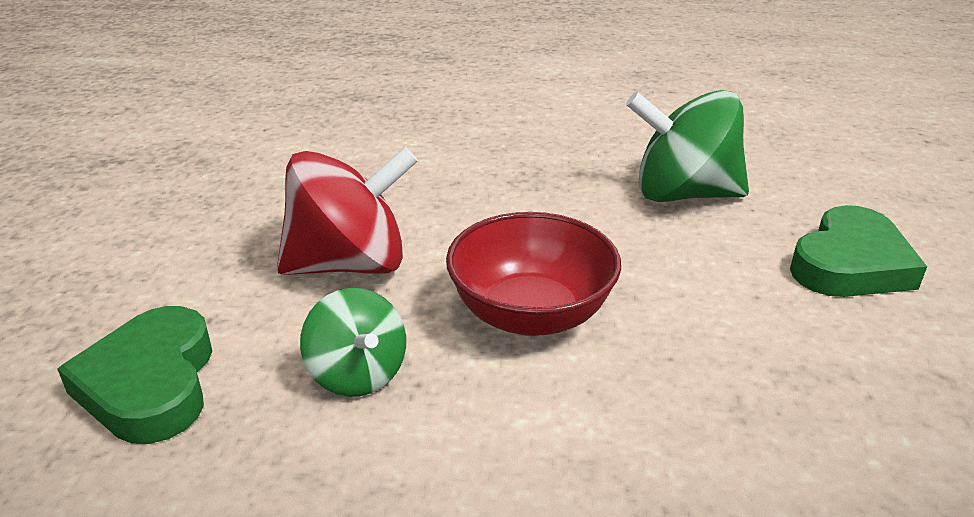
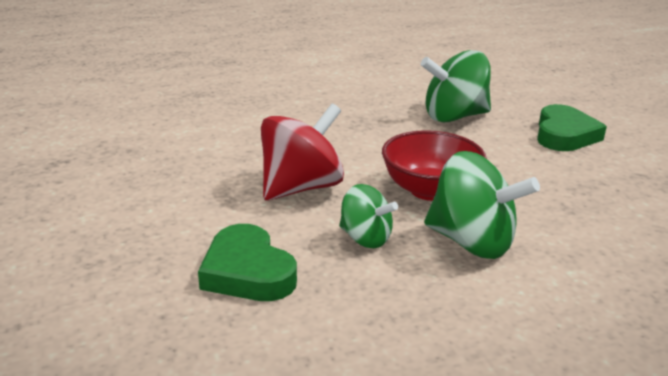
camera: 25 degrees left, 5 degrees down
(512, 430) = (471, 242): none -> green spinning top

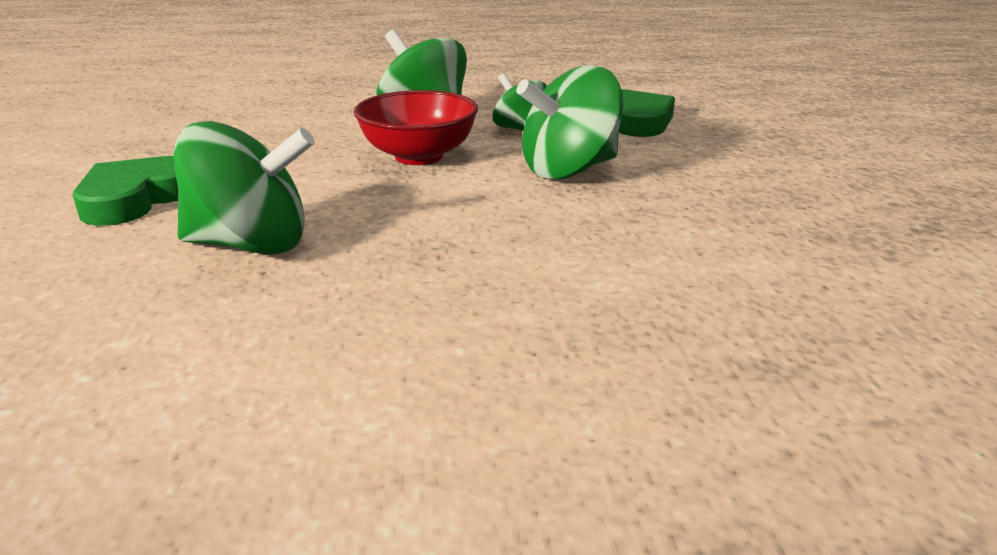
camera: 165 degrees left, 0 degrees up
(301, 188) = (569, 170): red spinning top -> green spinning top

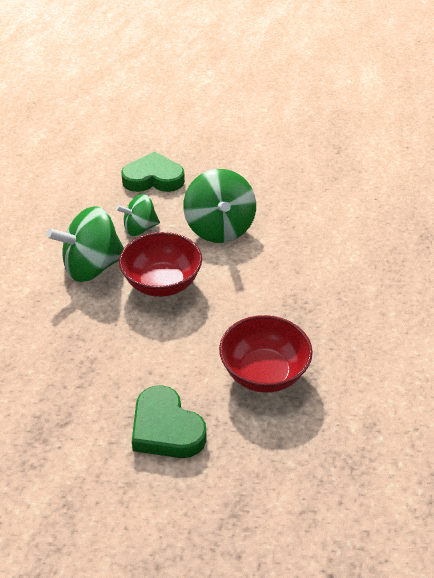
camera: 70 degrees left, 15 degrees up
(251, 244) = (264, 373): green spinning top -> red bowl

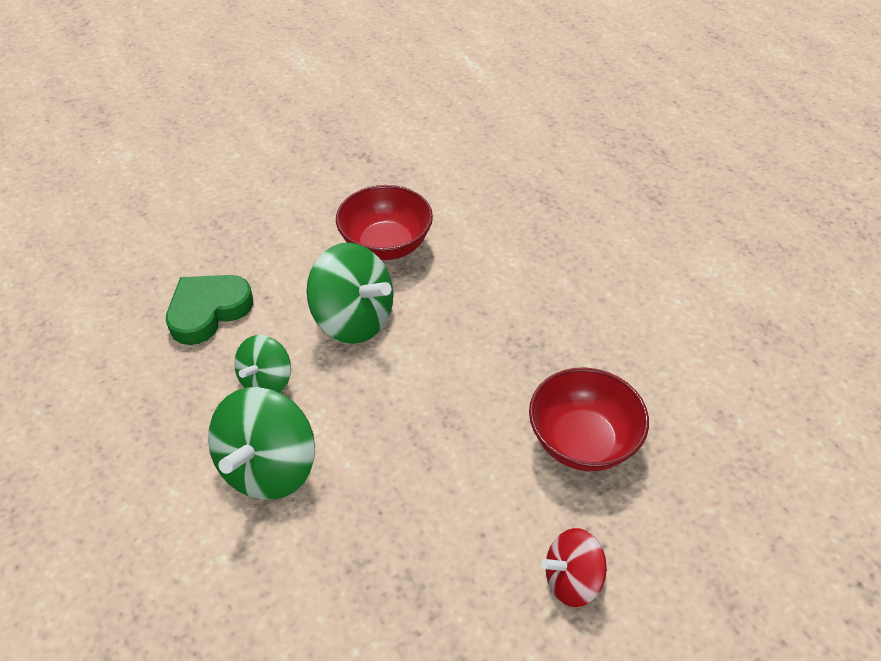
camera: 45 degrees left, 5 degrees up
(162, 283) = (371, 426): red bowl -> red bowl (386, 245)
(166, 429) = (572, 580): green heart -> red spinning top

